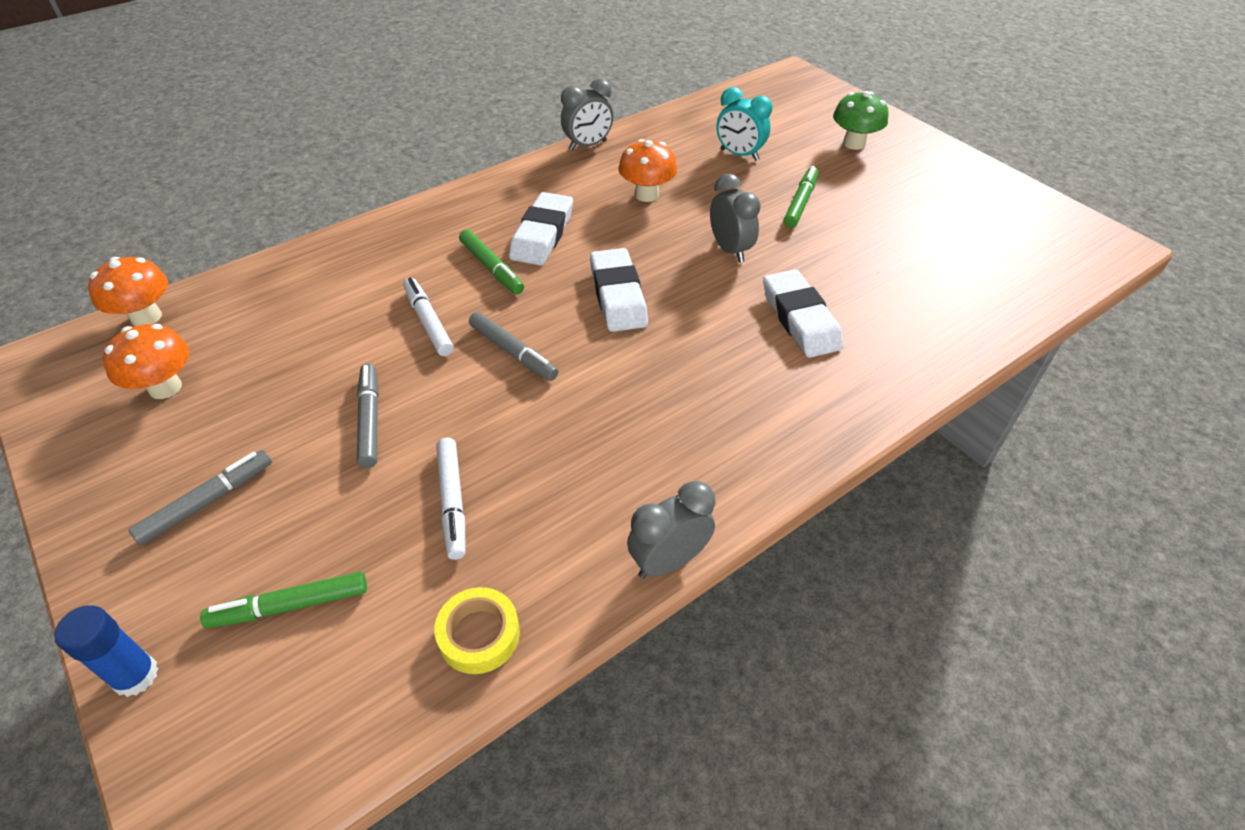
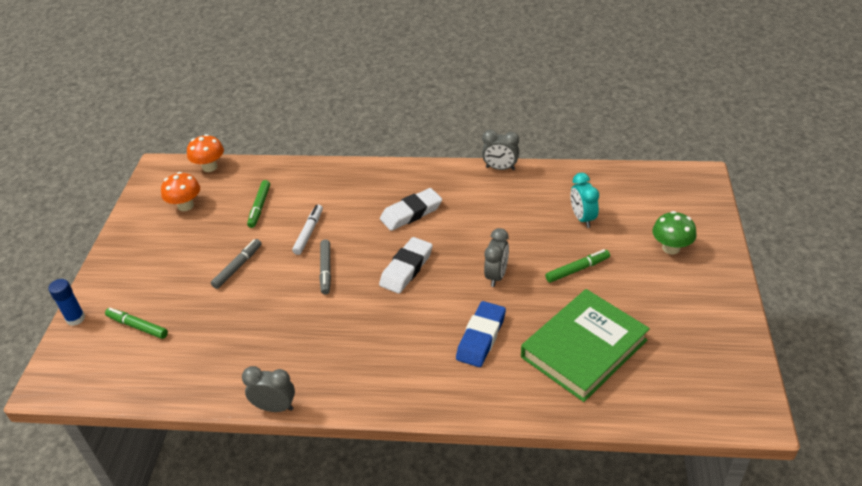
camera: 45 degrees right, 5 degrees down
(207, 502) = (153, 266): grey marker -> none
(452, 502) = (228, 324): white marker -> none
(479, 635) = (180, 383): yellow tape -> none
(492, 268) = (366, 219): green marker -> green marker (259, 207)
(646, 195) = (494, 217): orange mushroom -> none
(800, 319) = (481, 337): white eraser -> blue eraser
(909, 271) = (584, 349): none -> green book

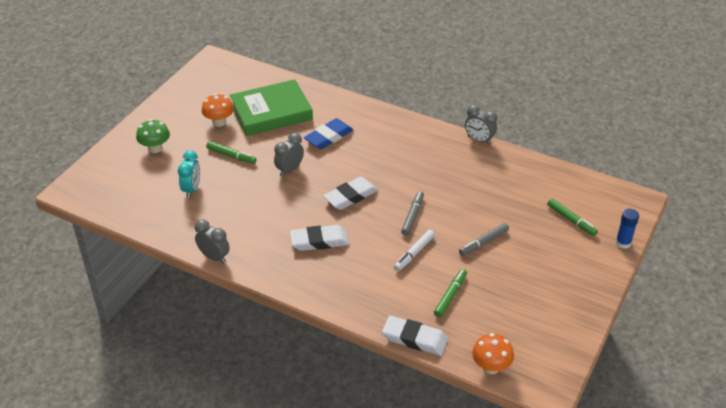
camera: 160 degrees left, 0 degrees up
(185, 206) = (522, 324): orange mushroom -> orange mushroom (219, 122)
(281, 166) = (414, 339): none -> white eraser
(577, 269) = (231, 156): green marker -> green marker turned 150 degrees counterclockwise

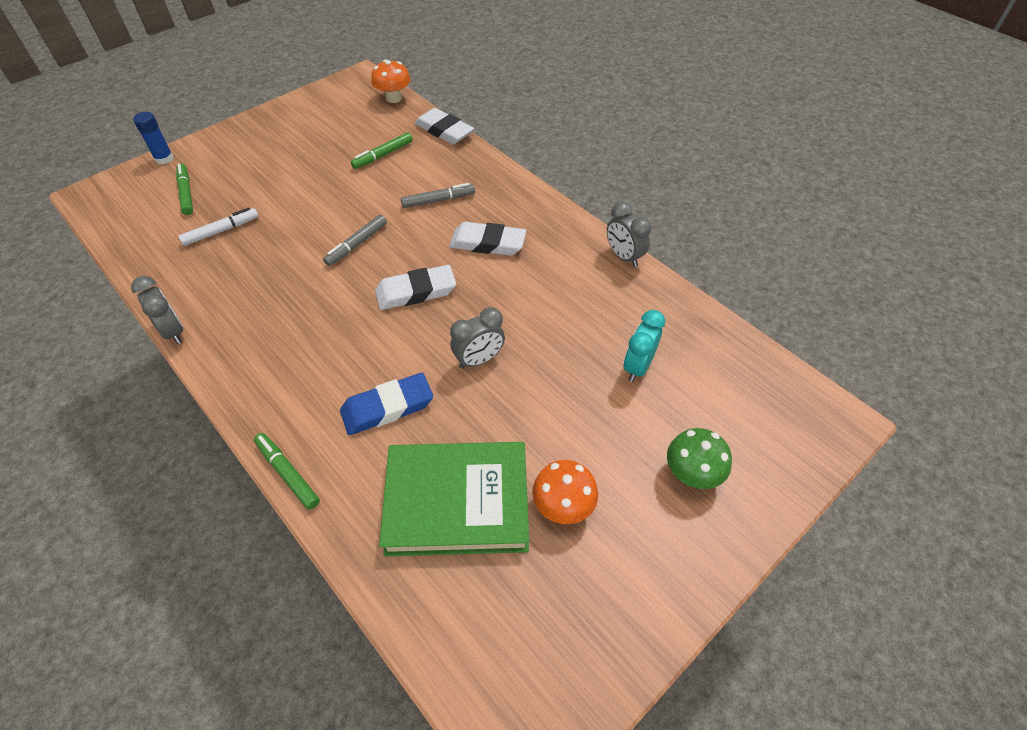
camera: 160 degrees left, 10 degrees up
(231, 156) = (561, 415): green marker -> green marker (287, 473)
(414, 253) = (387, 202): white marker -> white marker (221, 231)
(483, 242) = (304, 194): grey marker -> grey marker (438, 200)

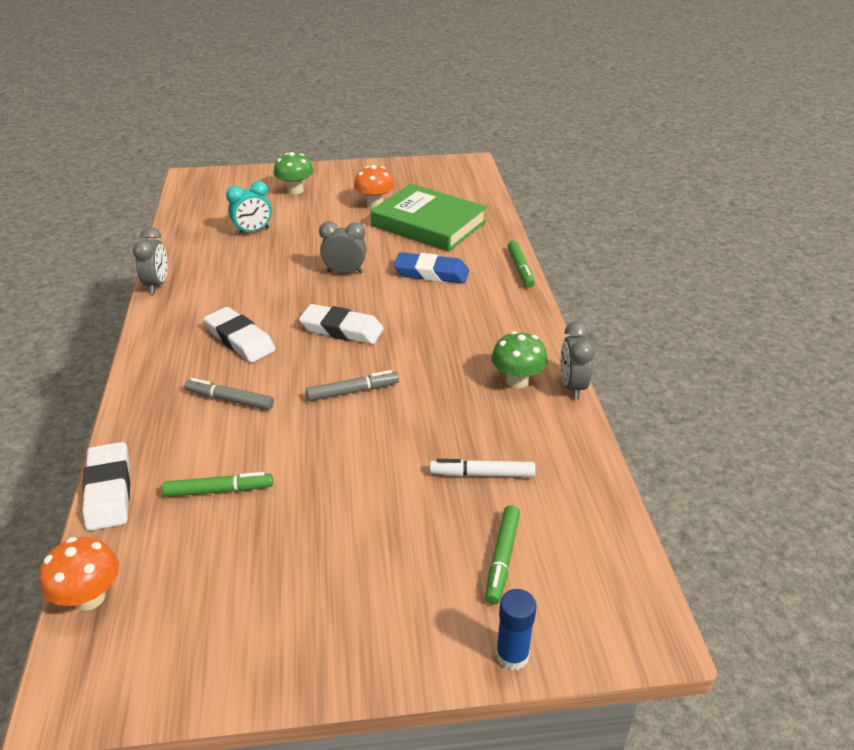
camera: 145 degrees left, 15 degrees down
(226, 314) = (517, 380): none -> green mushroom

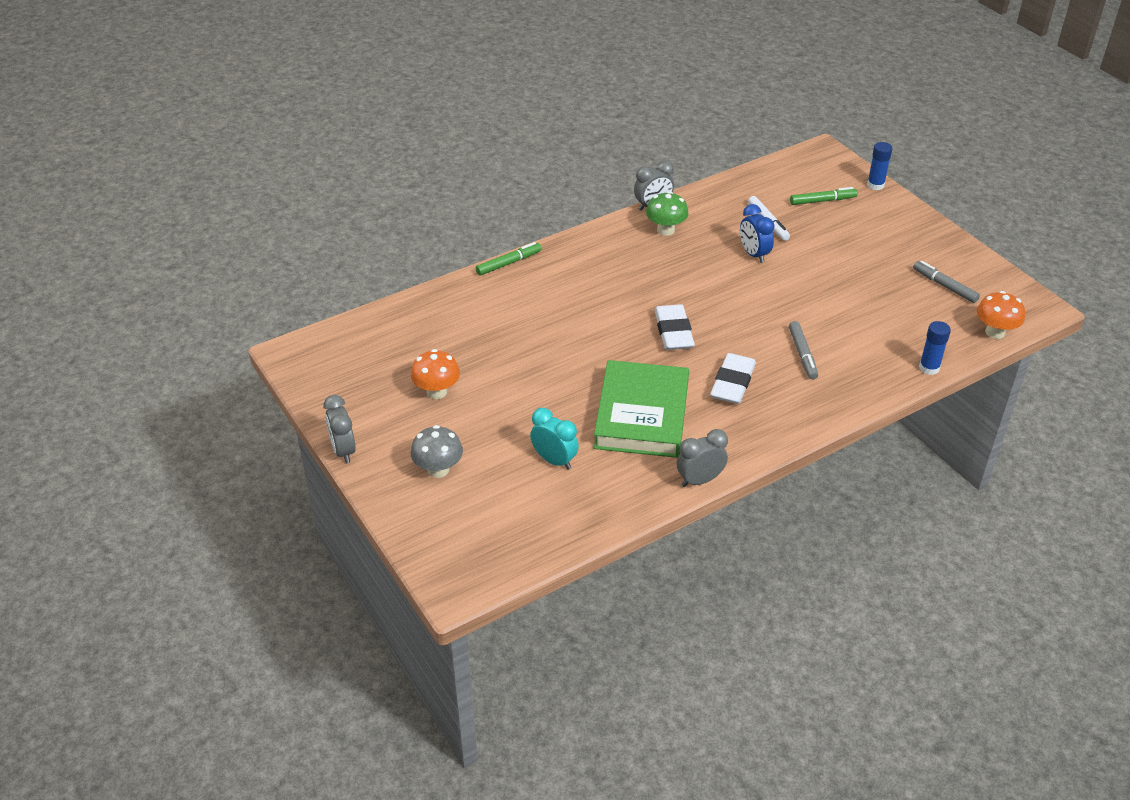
camera: 115 degrees left, 5 degrees up
(109, 490) = (929, 368): white eraser -> blue glue stick
(219, 490) = (881, 320): green marker -> none
(295, 190) = (438, 469): green mushroom -> grey mushroom
(345, 272) = (586, 363): grey clock -> grey clock (343, 451)
(353, 391) = (741, 299): grey marker -> grey marker (944, 286)
(423, 433) = (754, 254): none -> blue clock
(429, 224) = (459, 339): green book -> green book (641, 415)
(431, 273) = (551, 310): blue eraser -> none

